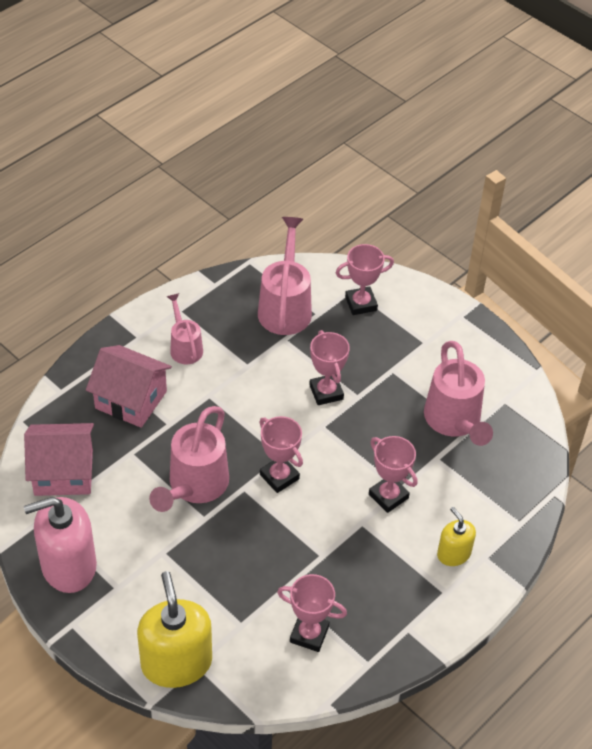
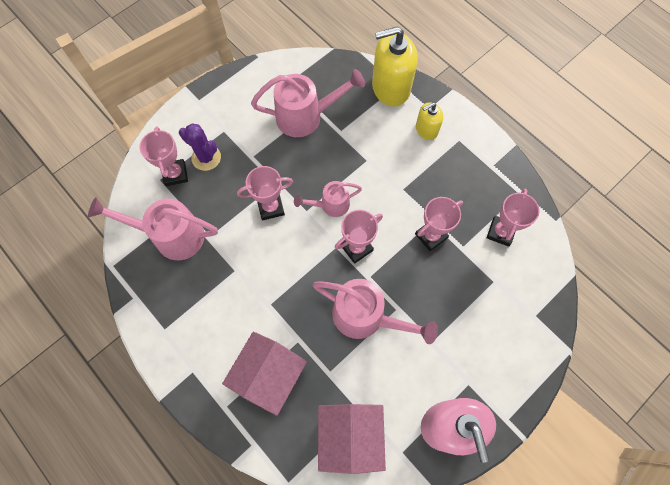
camera: 85 degrees left, 20 degrees up
(176, 662) = (533, 331): yellow soap dispenser -> yellow soap dispenser (390, 87)
(185, 347) = (209, 325): pink watering can -> pink watering can (330, 205)
(385, 329) = (206, 157): none -> purple cactus
(388, 496) = (376, 168): pink trophy -> pink trophy (431, 236)

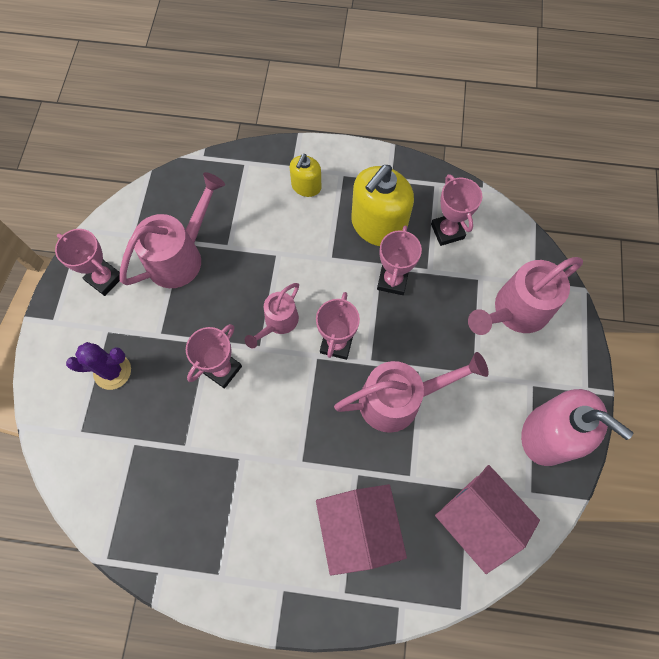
camera: 40 degrees left, 0 degrees up
(171, 236) = (144, 477): pink watering can -> pink watering can (515, 311)
(175, 174) = (93, 413): pink trophy -> pink trophy (104, 279)
(390, 87) = (240, 170): yellow soap dispenser -> yellow soap dispenser (378, 225)

